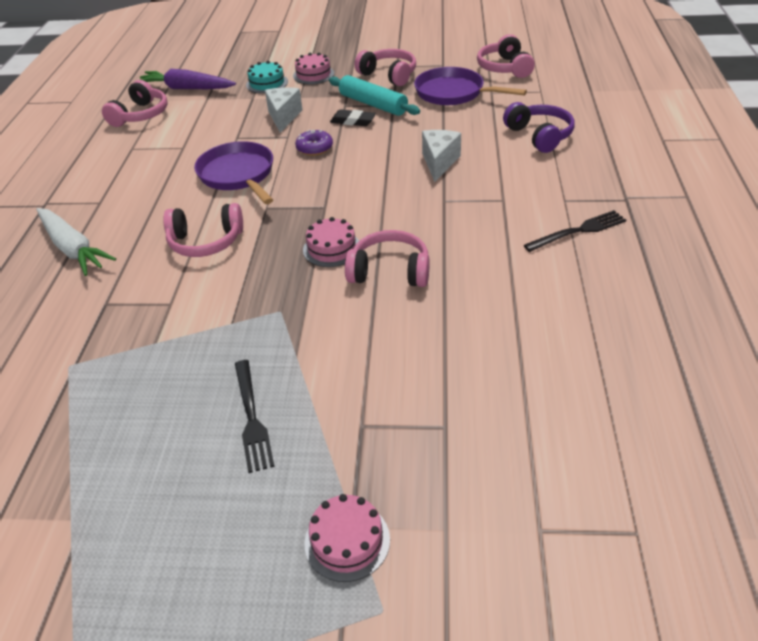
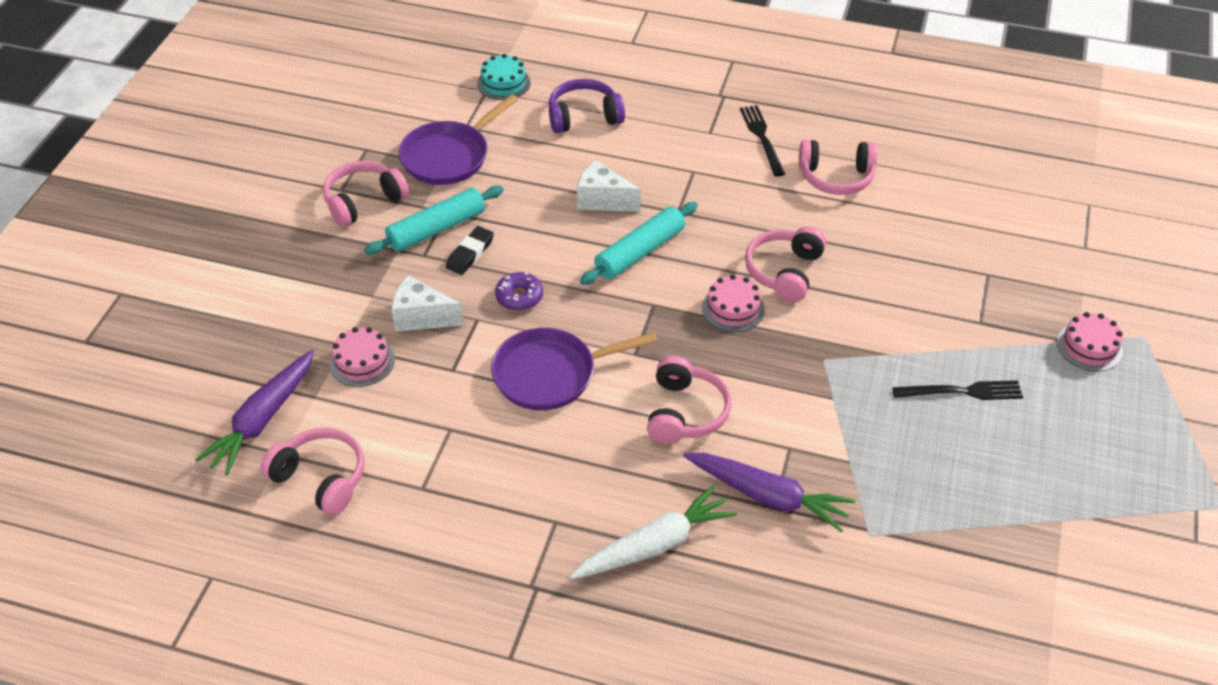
camera: 80 degrees left, 5 degrees up
(116, 299) = (768, 496): none -> purple carrot
(267, 83) = (306, 325): turquoise cake -> turquoise cake (503, 83)
(313, 74) = (312, 273): pink cake -> pink cake (362, 361)
(384, 190) = (640, 252): none -> turquoise rolling pin
(504, 68) = (411, 102): pink headphones -> pink headphones (836, 177)

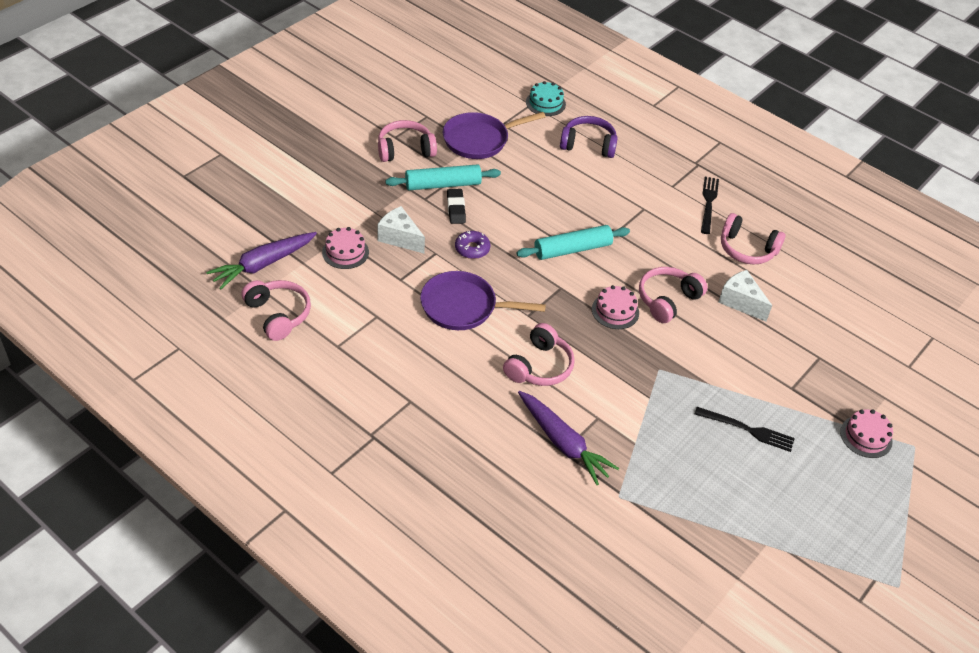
camera: 20 degrees right, 0 degrees up
(470, 253) = (456, 209): black eraser -> black eraser turned 60 degrees counterclockwise
(603, 200) = (567, 205): white cheese -> white cheese (740, 302)
(655, 545) = (467, 442): white carrot -> none

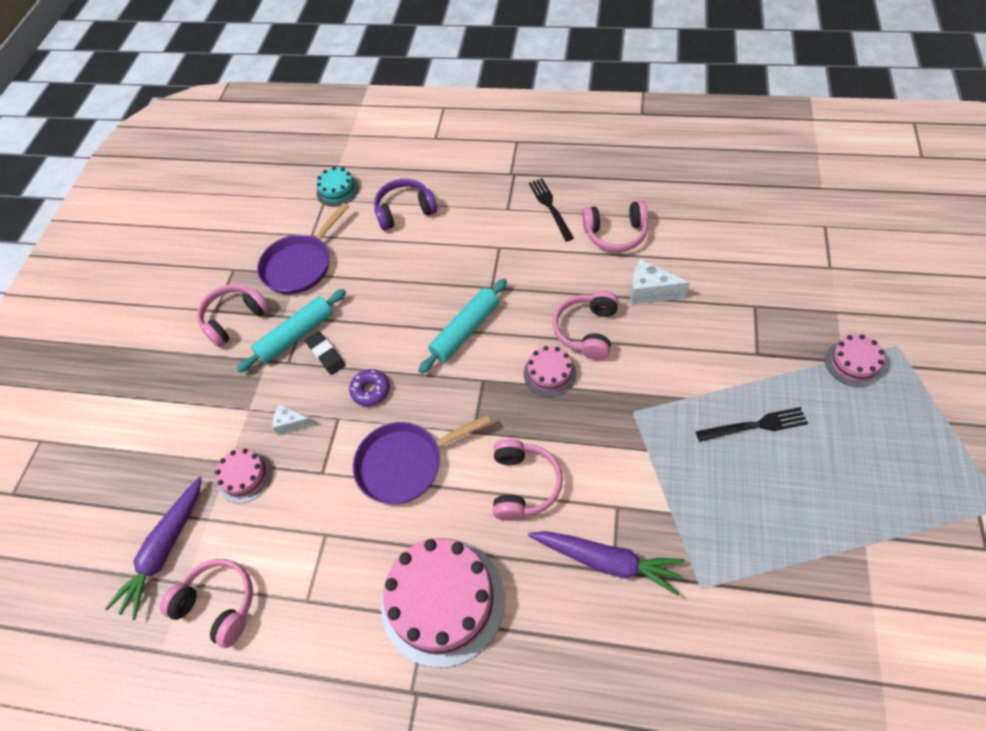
camera: 20 degrees left, 10 degrees up
(400, 238) = (291, 424): white cheese -> white cheese, size x0.63
(429, 398) = (442, 600): none -> pink cake

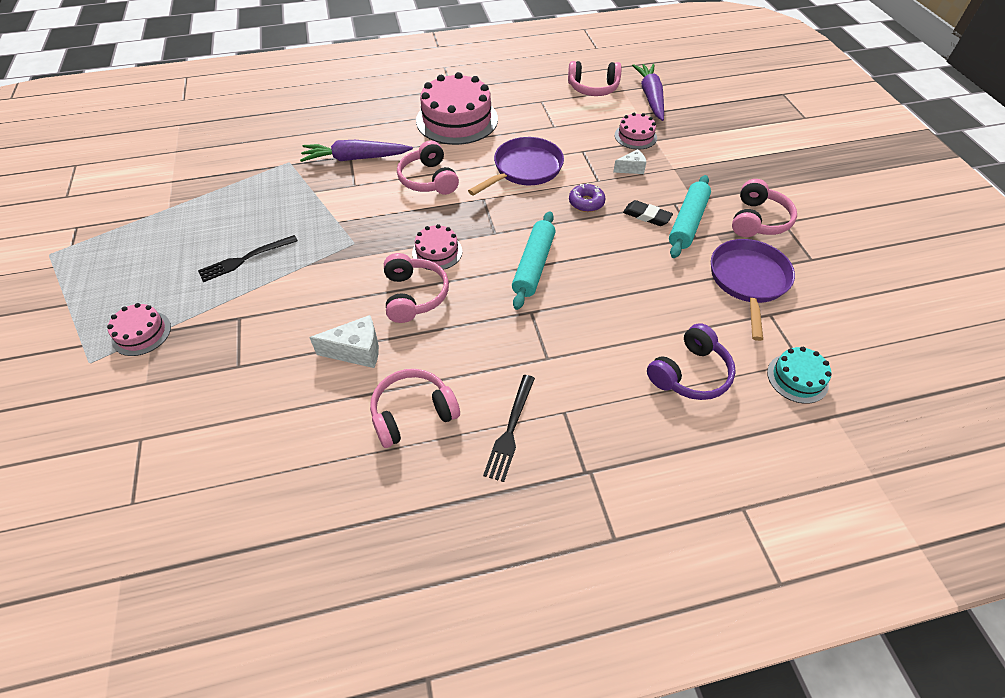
camera: 150 degrees right, 5 degrees down
(550, 207) = (510, 430): black fork -> black fork turned 60 degrees clockwise

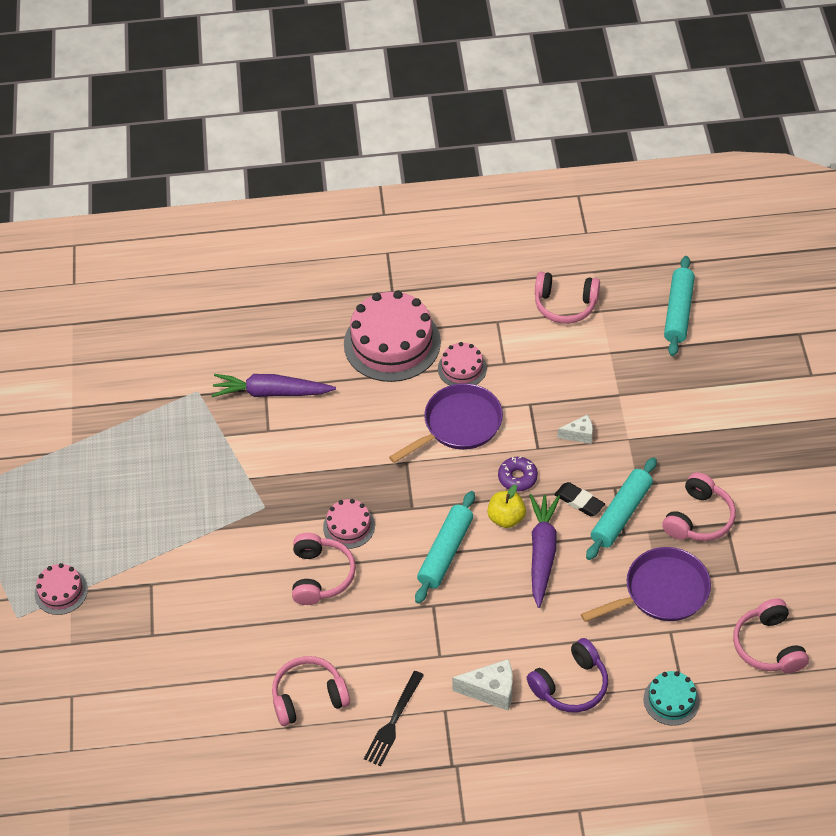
camera: 10 degrees right, 0 degrees up
(245, 259) = (154, 517): black fork -> none
(357, 351) = (262, 631): white cheese -> white cheese (491, 691)
(429, 179) = (350, 430): pink headphones -> pink headphones (768, 646)
(584, 234) = (506, 518): none -> yellow apple
(635, 136) = (597, 387): pink cake -> pink cake (462, 368)
(650, 97) = (632, 326): purple carrot -> purple carrot (542, 552)
(683, 87) = (678, 312): none -> turquoise rolling pin
(748, 281) = (661, 591): purple pan -> purple pan turned 45 degrees clockwise

